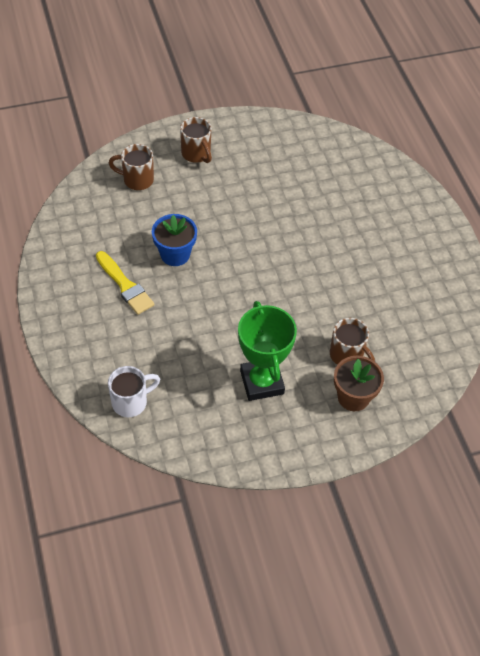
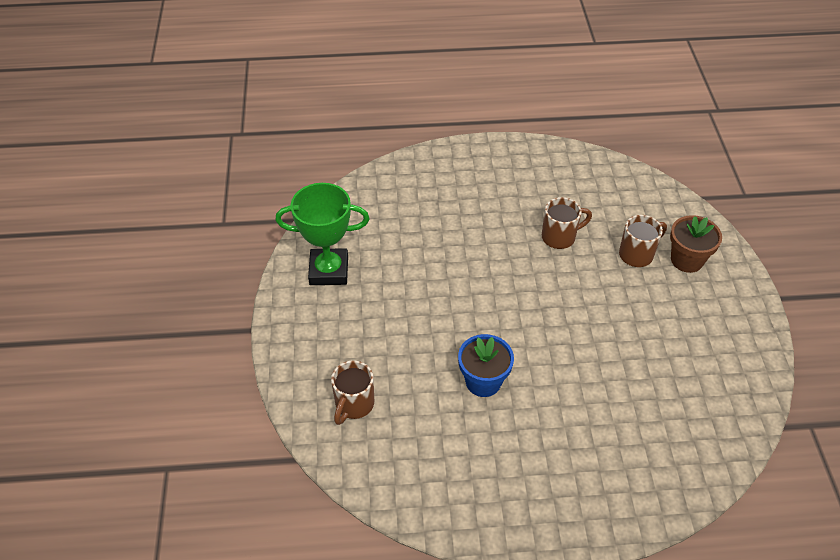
camera: 75 degrees left, 5 degrees down
(125, 285) = (523, 440): yellow brush -> none
(131, 402) = (692, 457): white mug -> none
(196, 154) = (328, 335): brown mug -> brown mug (559, 237)
(262, 382) = (667, 330): green trophy -> green trophy (329, 271)

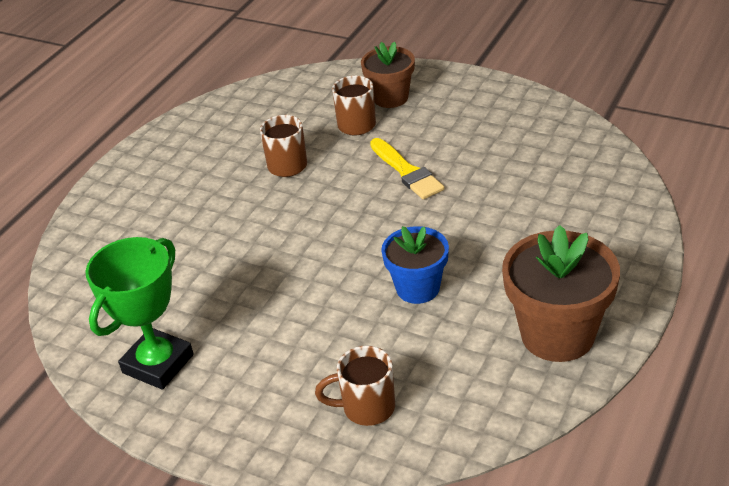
camera: 55 degrees left, 10 degrees down
(354, 404) = (366, 407): brown mug -> brown mug turned 120 degrees clockwise
(490, 496) = (557, 334): none -> brown flower pot
(605, 314) = (407, 172): none -> yellow brush

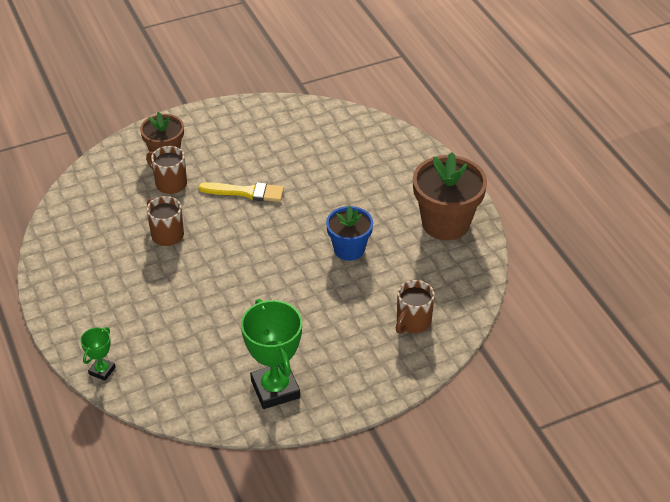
camera: 55 degrees left, 5 degrees up
(76, 240) = (102, 371): none -> green trophy

